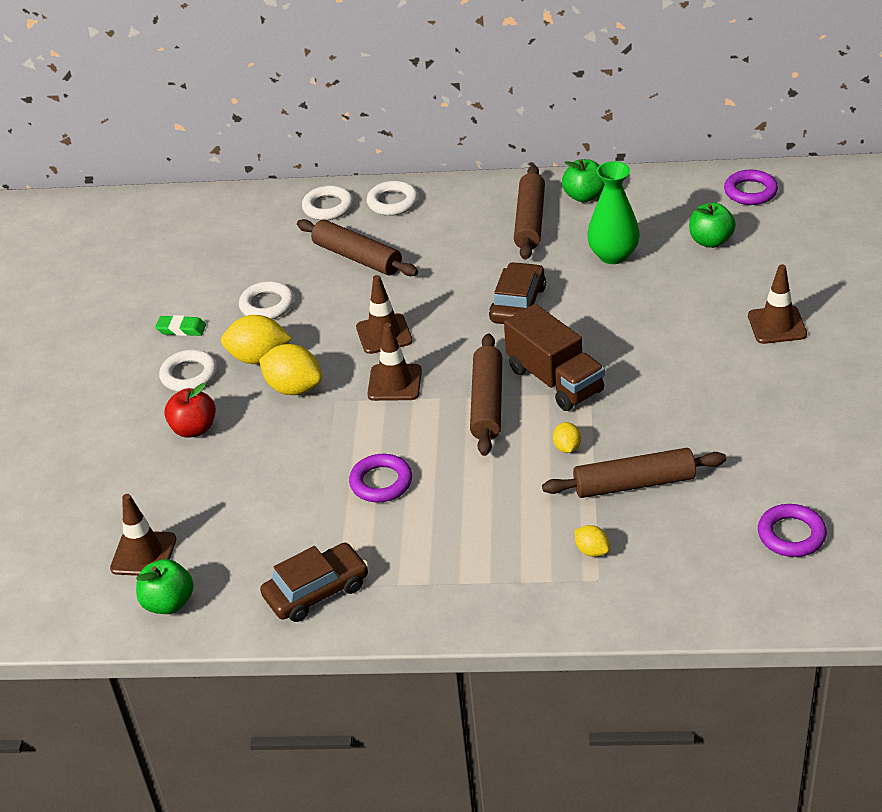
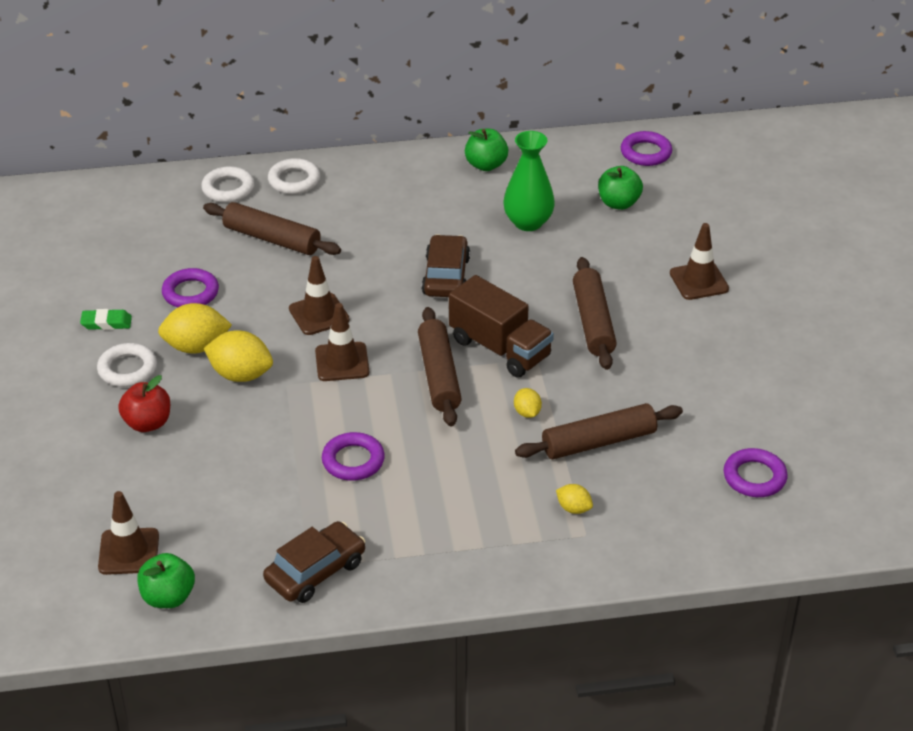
camera: 15 degrees left, 0 degrees up
(267, 305) = (190, 293): white ring -> purple ring
(530, 221) = (438, 193): brown rolling pin -> brown rolling pin (593, 322)

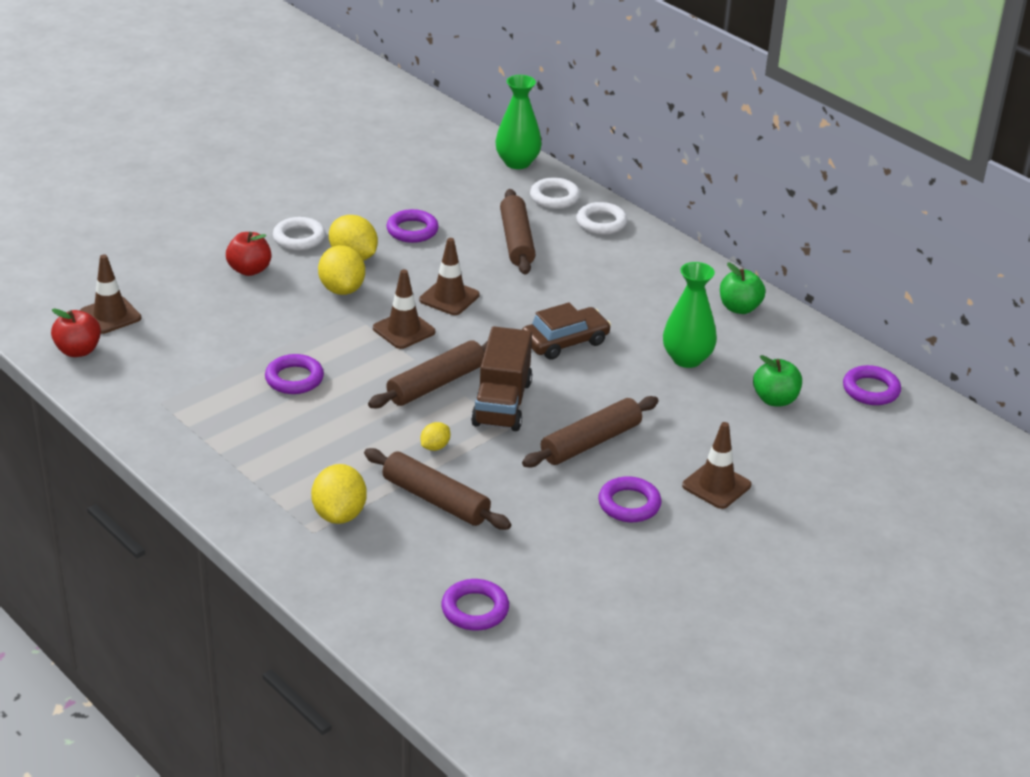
camera: 55 degrees right, 5 degrees down
(106, 323) = (340, 209): green eraser -> none
(148, 185) = (517, 162): none -> green vase
(168, 597) = (78, 351): green apple -> red apple
(315, 571) = (157, 407): brown car -> none
(573, 508) = (339, 514): yellow lemon -> yellow lemon, size x1.90
(687, 336) = (629, 504): none -> purple ring

